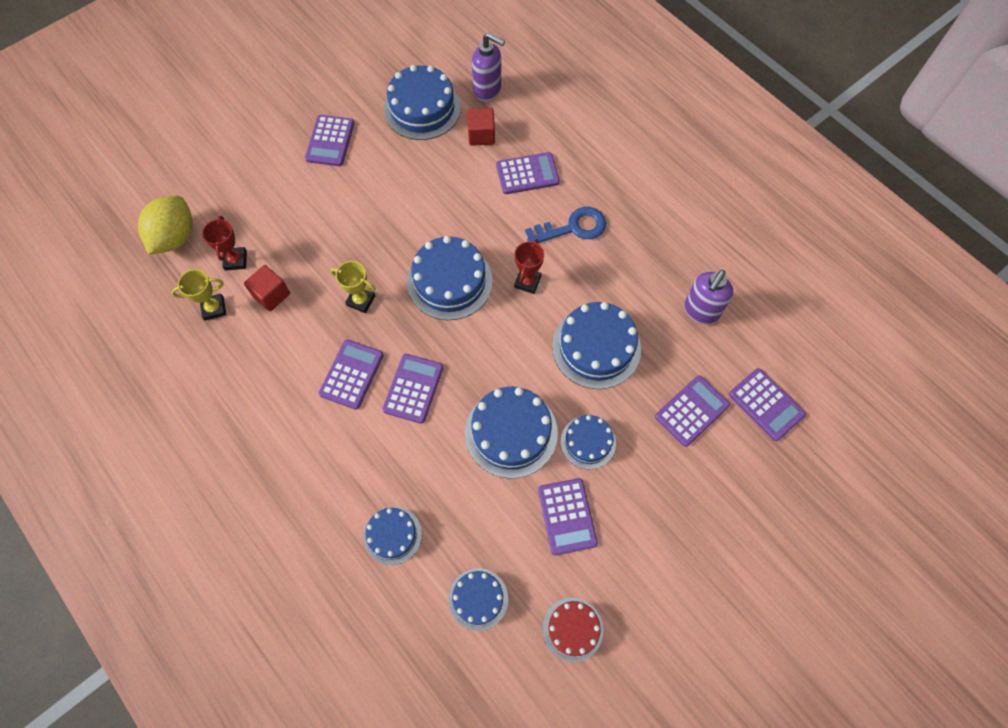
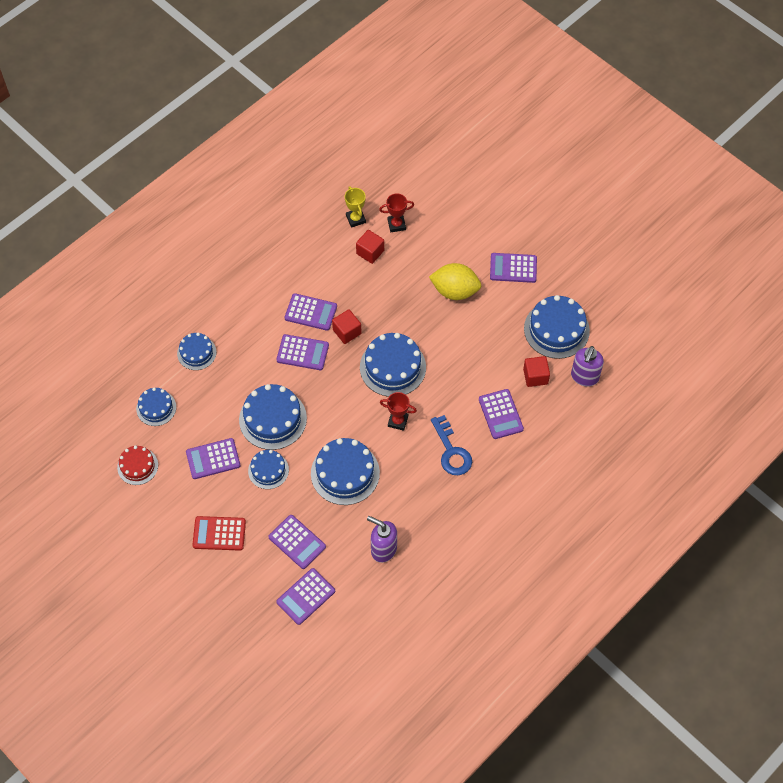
camera: 85 degrees right, 5 degrees down
(175, 237) = (412, 183): yellow lemon -> yellow lemon (455, 291)
(361, 300) = (370, 310): yellow trophy -> none
(389, 331) = (347, 332): none -> red cube
(680, 511) = (219, 533): none -> red calculator

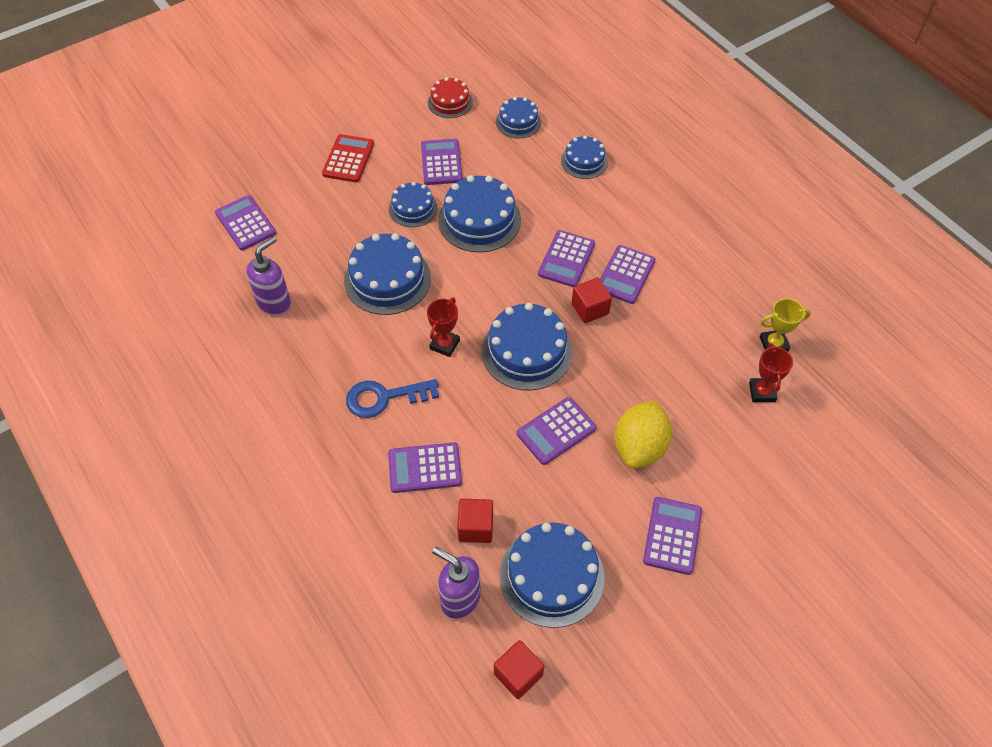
camera: 100 degrees right, 5 degrees down
(297, 542) = (314, 223): purple calculator -> purple calculator (556, 431)
(370, 252) = (715, 353): red cube -> red cube (518, 674)

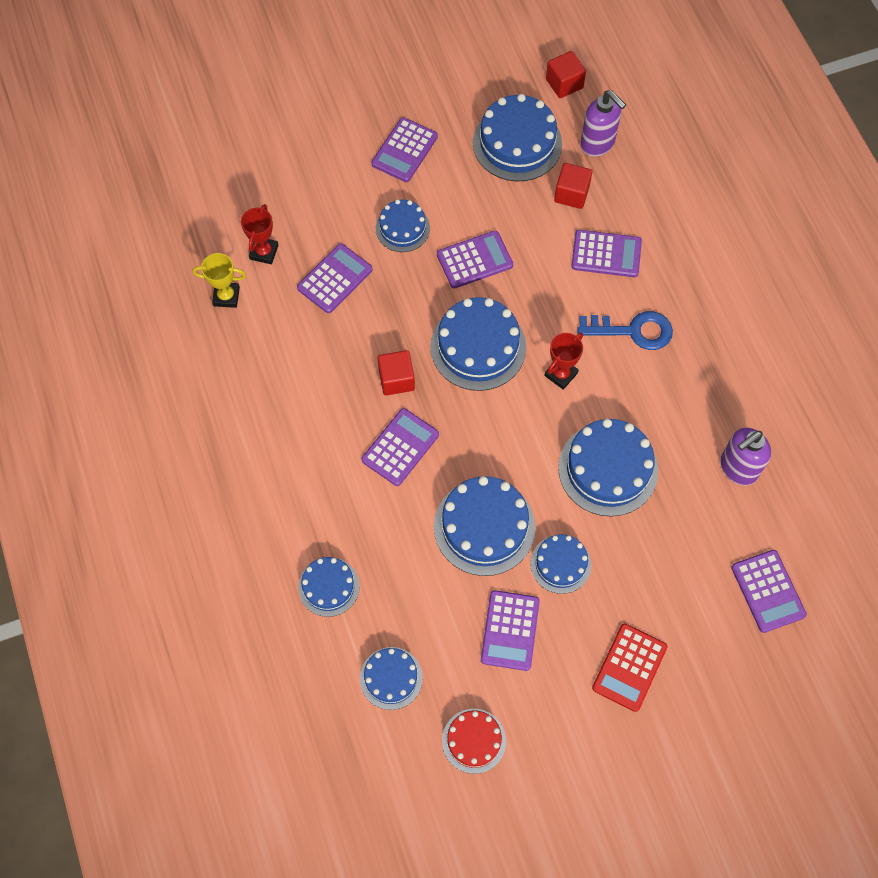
camera: 165 degrees left, 10 degrees up
(625, 275) = (342, 411): purple calculator -> purple calculator (334, 279)
(639, 447) = (402, 228): yellow lemon -> blue cake

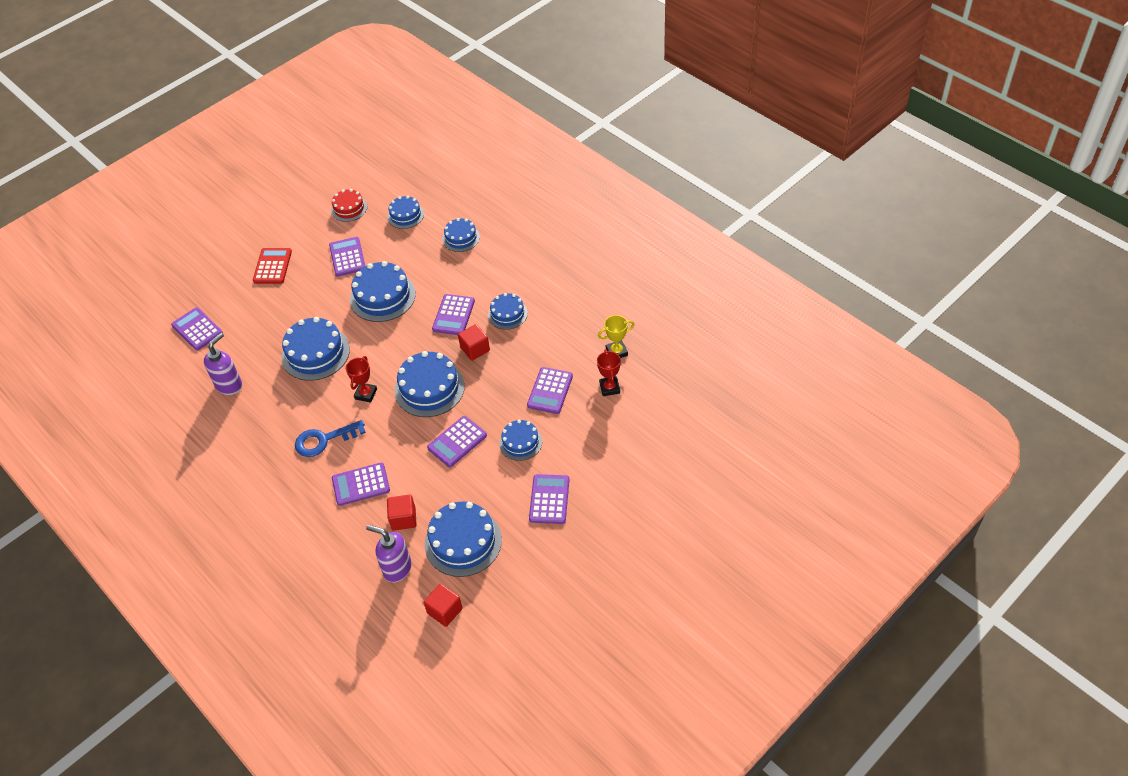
camera: 160 degrees right, 15 degrees down
(560, 564) = (329, 296): blue cake -> blue cake (507, 314)

